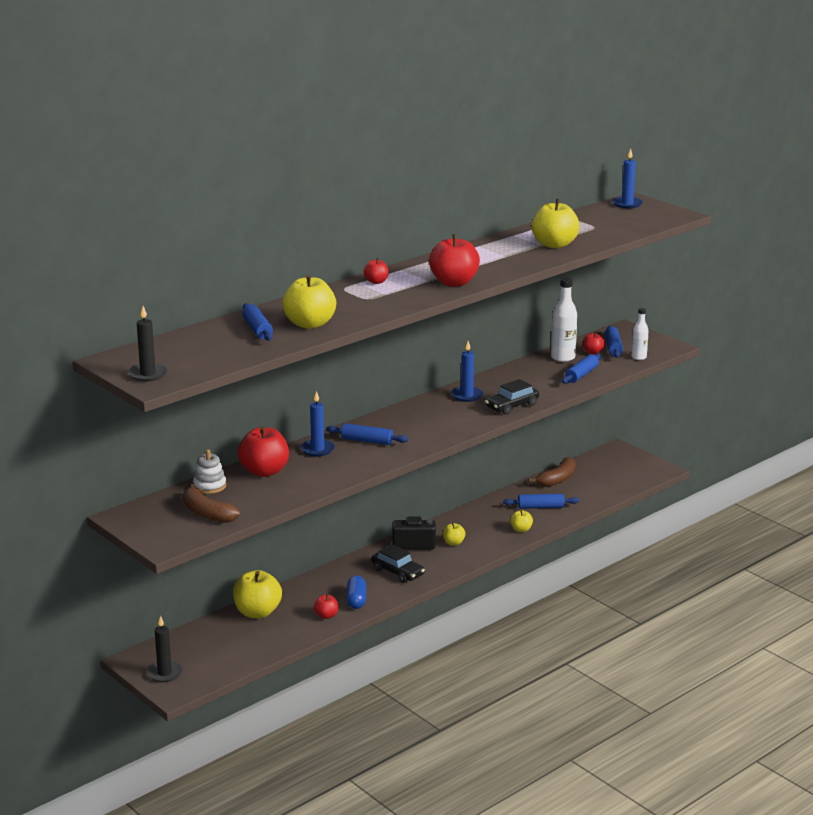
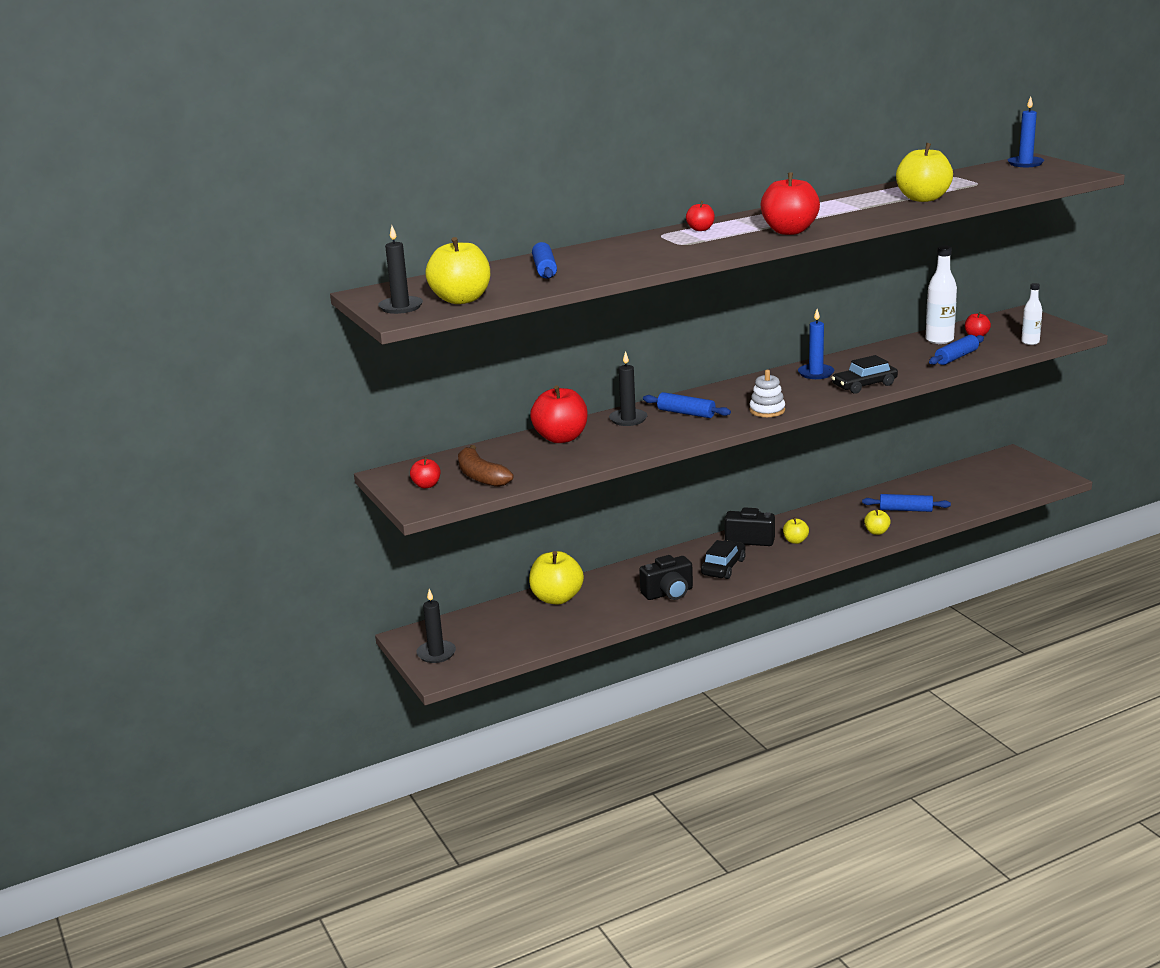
camera: 15 degrees right, 0 degrees up
(209, 486) = (496, 449): white stacking toy -> white stacking toy (767, 410)
(310, 324) = (605, 266): yellow apple -> yellow apple (461, 299)
(317, 449) = (628, 419): blue candle -> black candle
(326, 616) = (630, 607): red apple -> red apple (426, 485)
(356, 600) = (668, 593): blue capsule -> black camera
(397, 572) = (723, 567): black car -> black car turned 120 degrees counterclockwise
(557, 479) = (932, 482): brown banana -> none
(613, 347) = (1002, 332): blue rolling pin -> none

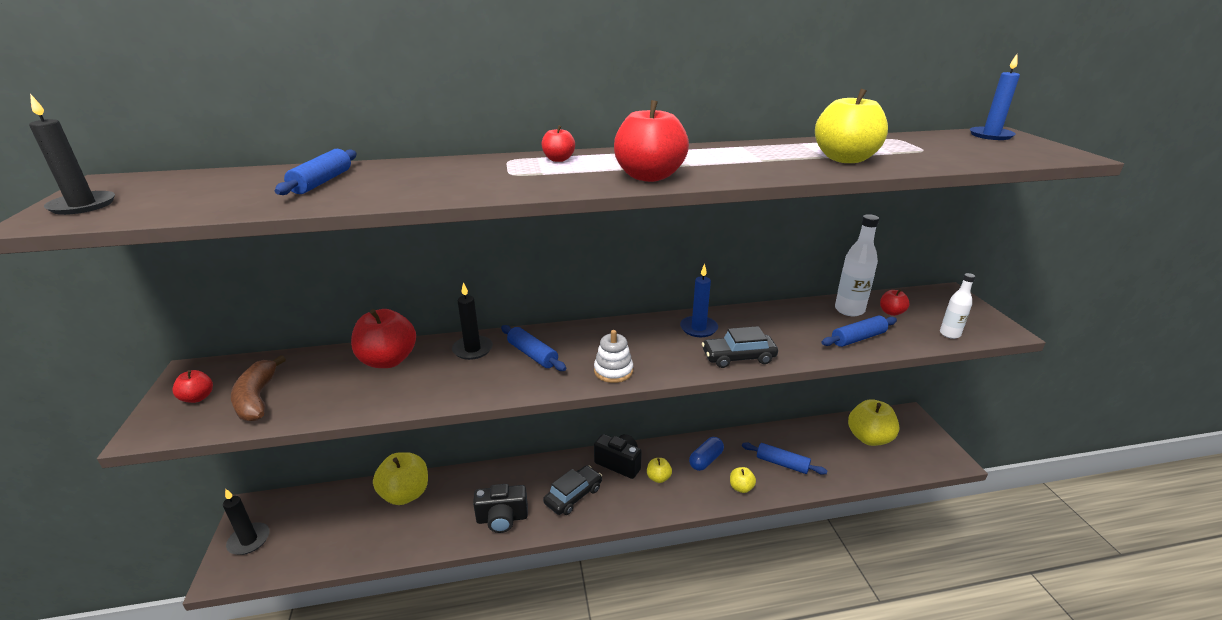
camera: 15 degrees right, 5 degrees up
(461, 299) = (157, 207): yellow apple -> yellow apple (869, 438)
(832, 521) = (706, 460): none -> blue capsule

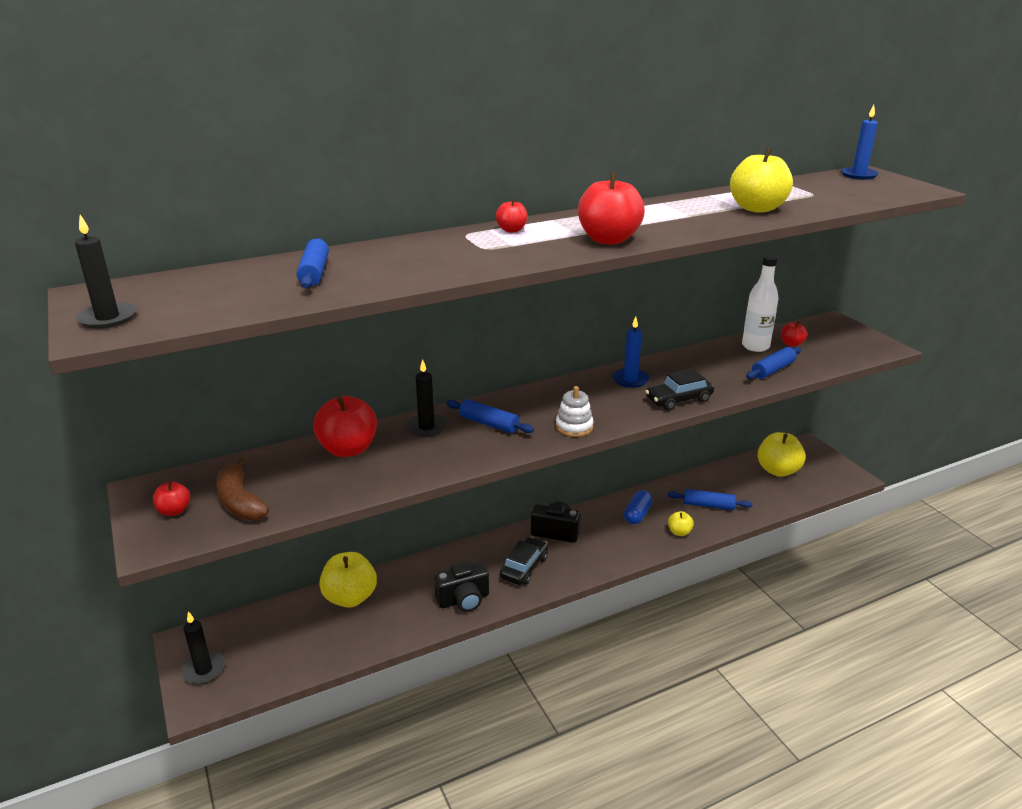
camera: 15 degrees left, 0 degrees up
(658, 478) = (599, 537): yellow apple -> none
(949, 334) = (846, 356): white bottle -> none

